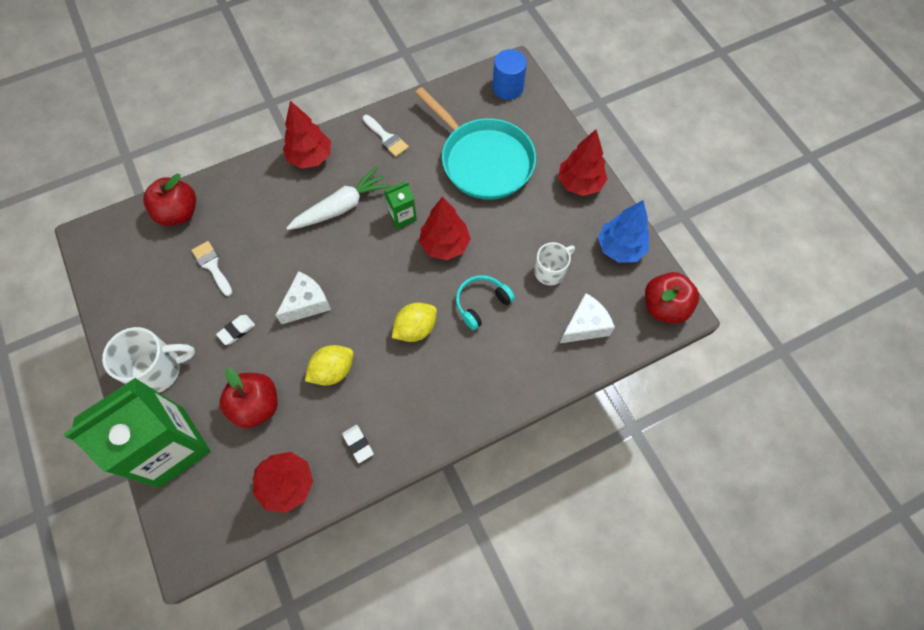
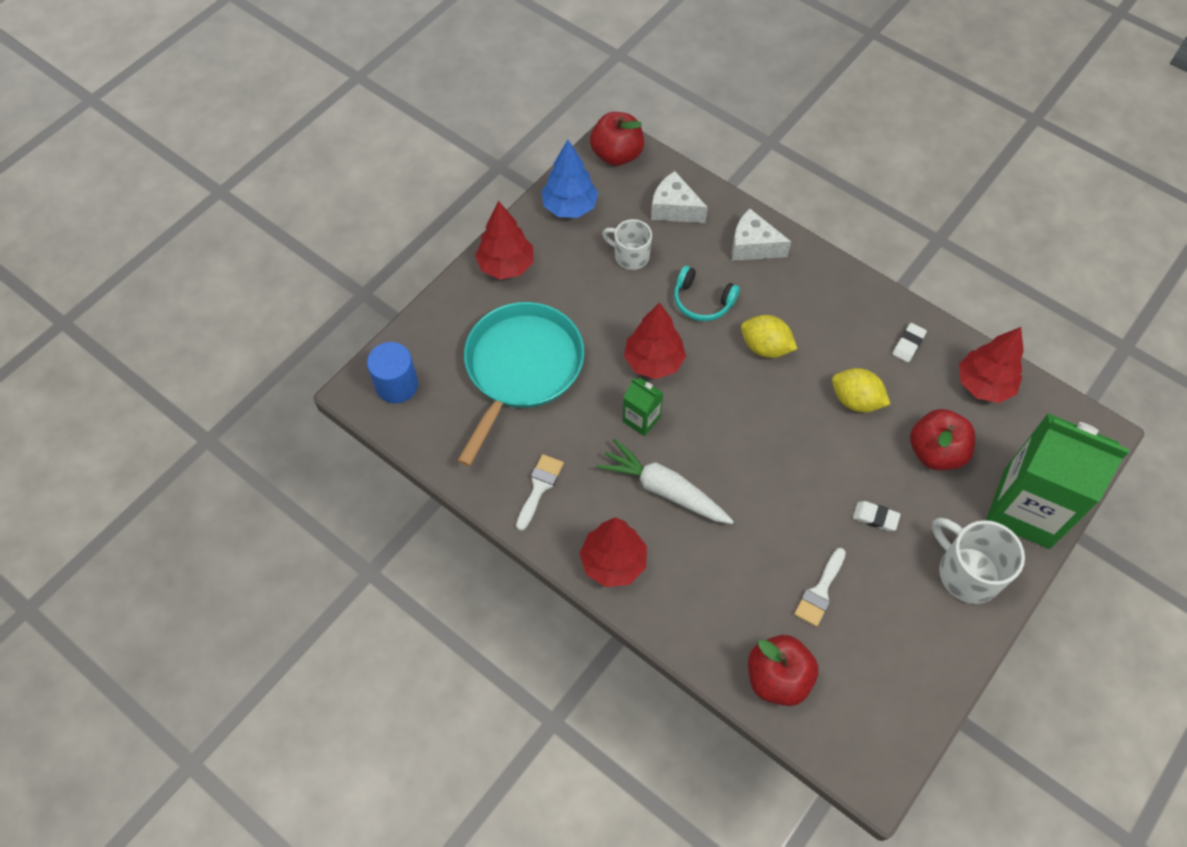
camera: 115 degrees left, 5 degrees down
(307, 303) = (801, 463): white cheese -> white cheese (753, 246)

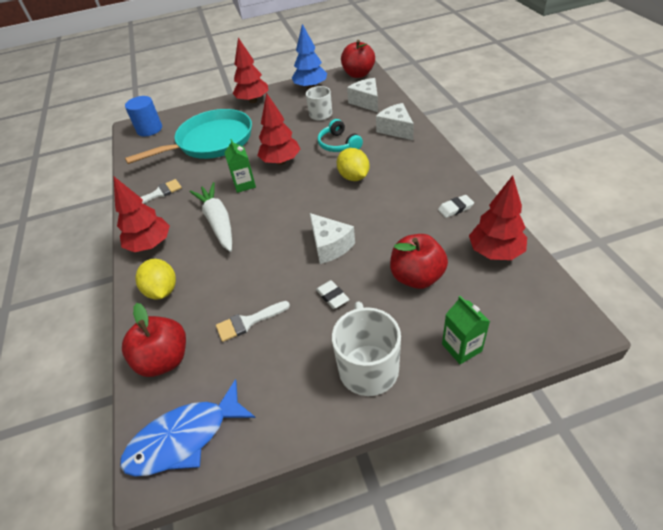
camera: 40 degrees right, 15 degrees down
(821, 458) = (330, 246): none -> white cheese
(855, 400) = (386, 225): yellow lemon -> yellow lemon (162, 290)
(872, 732) = (184, 438): none -> blue fish
(1026, 508) = (461, 347): green carton -> green carton, size x0.44

